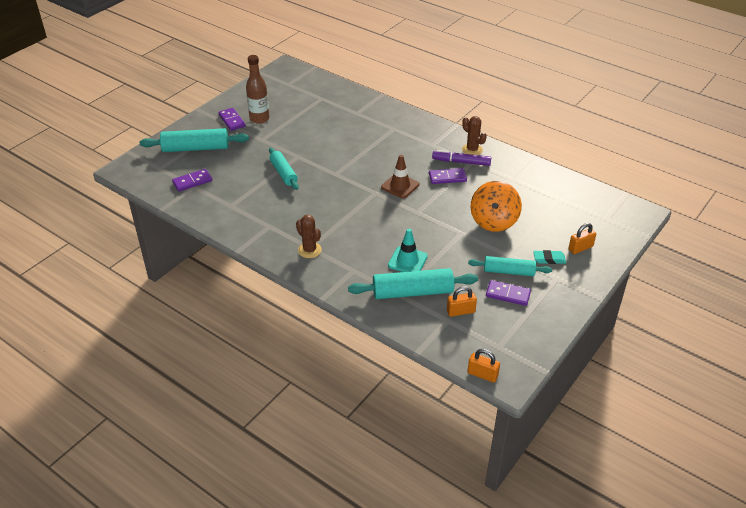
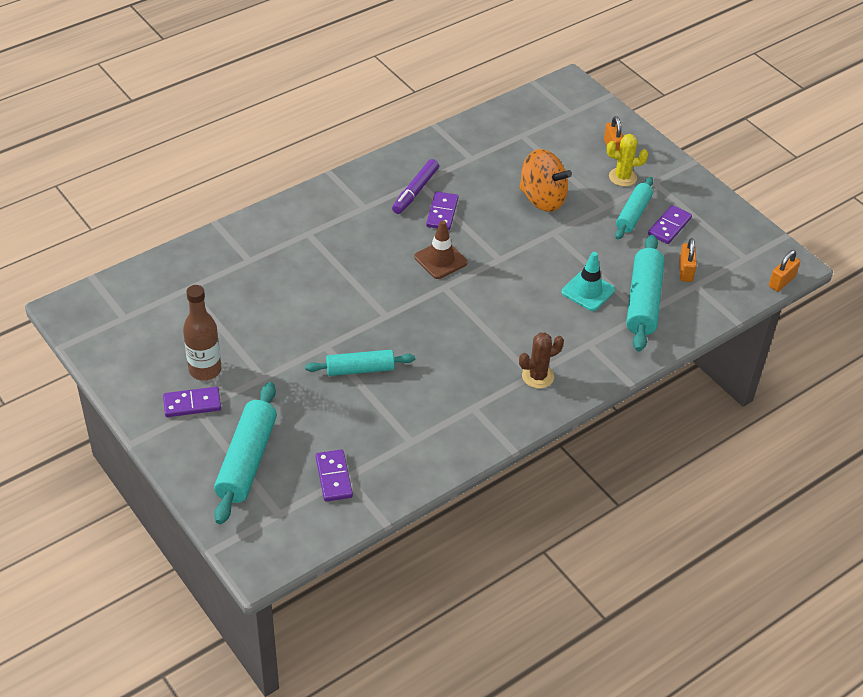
camera: 75 degrees left, 5 degrees up
(472, 150) = (393, 174): brown cactus -> none
(549, 259) = (622, 177): turquoise eraser -> yellow cactus

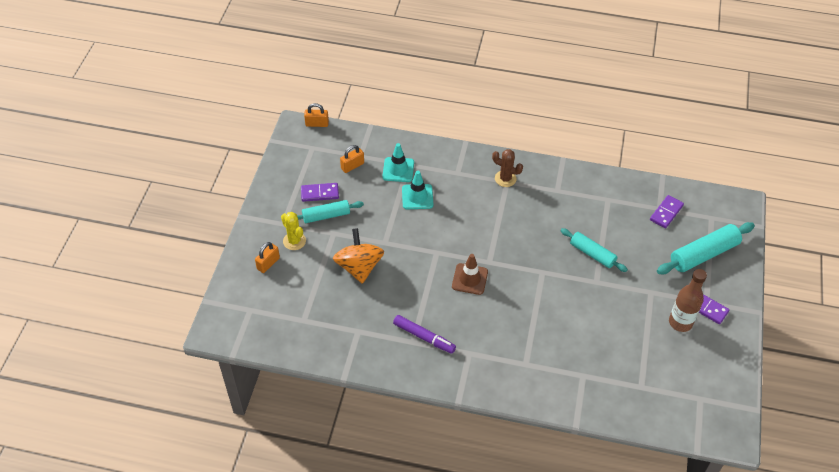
camera: 130 degrees left, 5 degrees up
(415, 191) = (424, 337): purple marker -> purple marker turned 45 degrees clockwise
(442, 213) = (428, 308): purple domino -> none
(643, 301) = (398, 170): turquoise rolling pin -> turquoise traffic cone

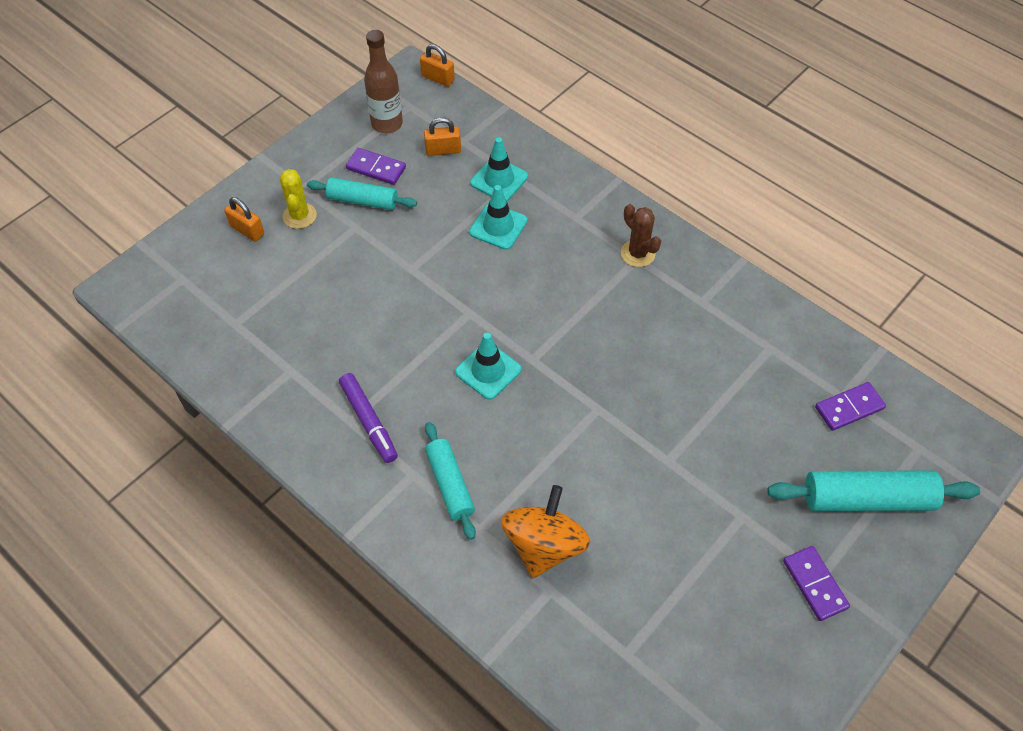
camera: 30 degrees right, 5 degrees up
(268, 263) = (247, 230): orange padlock -> orange padlock turned 60 degrees clockwise
(359, 267) = (354, 286): orange spinning top -> orange spinning top (544, 545)
(469, 279) = (488, 371): brown traffic cone -> turquoise traffic cone
(592, 254) = (690, 417): turquoise rolling pin -> turquoise rolling pin (450, 484)
(680, 322) = (757, 586): brown bottle -> brown bottle (387, 124)

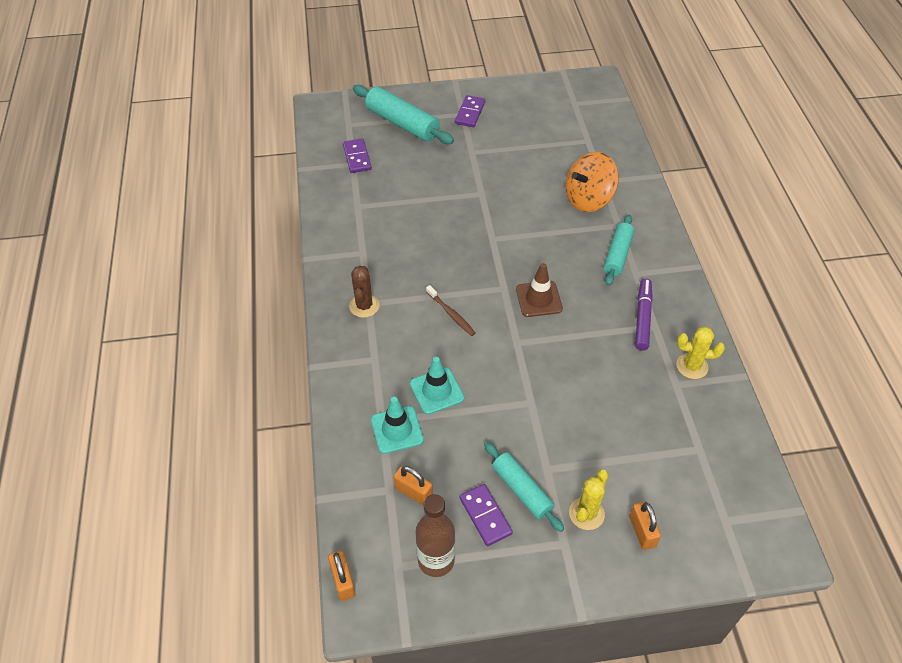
camera: 140 degrees left, 5 degrees down
(286, 400) = (692, 366): none -> yellow cactus
(488, 371) = (539, 299): turquoise traffic cone -> brown traffic cone
(555, 299) = (451, 314): none -> brown toothbrush
(849, 408) = (357, 157): purple domino -> purple domino turned 60 degrees clockwise

